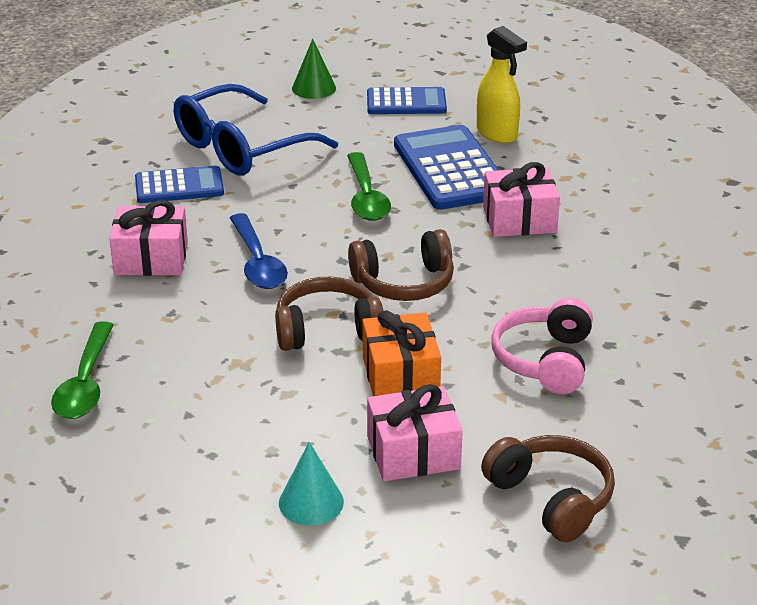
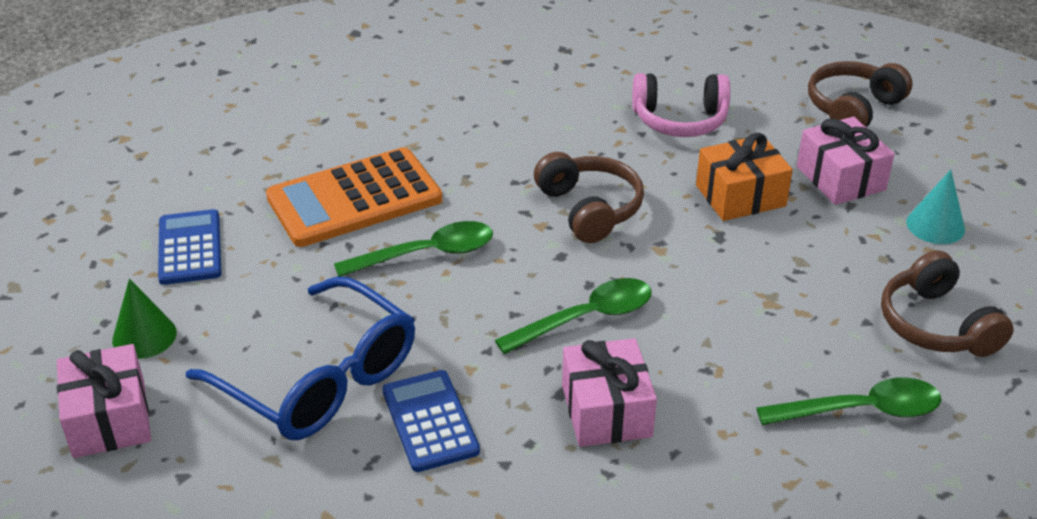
camera: 100 degrees left, 5 degrees up
(257, 262) = (585, 318): blue spoon -> green spoon
(327, 330) = (690, 249): brown headphones -> brown headphones (936, 325)
(450, 169) = (354, 199): blue calculator -> orange calculator
(497, 134) = (269, 172): yellow spray bottle -> none
(519, 220) = (451, 147): pink gift -> pink gift (109, 419)

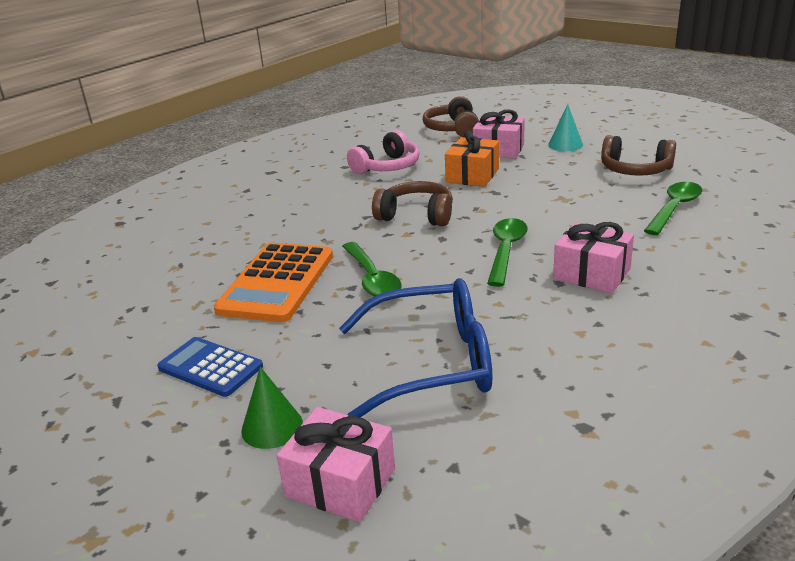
camera: 45 degrees left, 10 degrees down
(426, 254) = (372, 278): green spoon -> green spoon turned 135 degrees clockwise
(430, 421) = (528, 335): blue calculator -> none

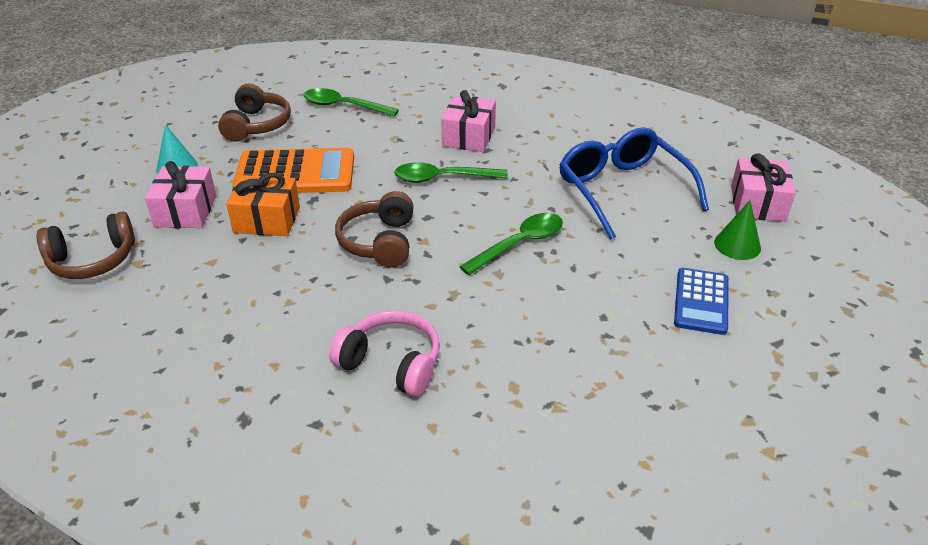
camera: 110 degrees left, 10 degrees up
(277, 283) = (553, 305): orange calculator -> orange calculator (295, 173)
(387, 167) = (234, 294): pink headphones -> pink headphones (391, 363)

